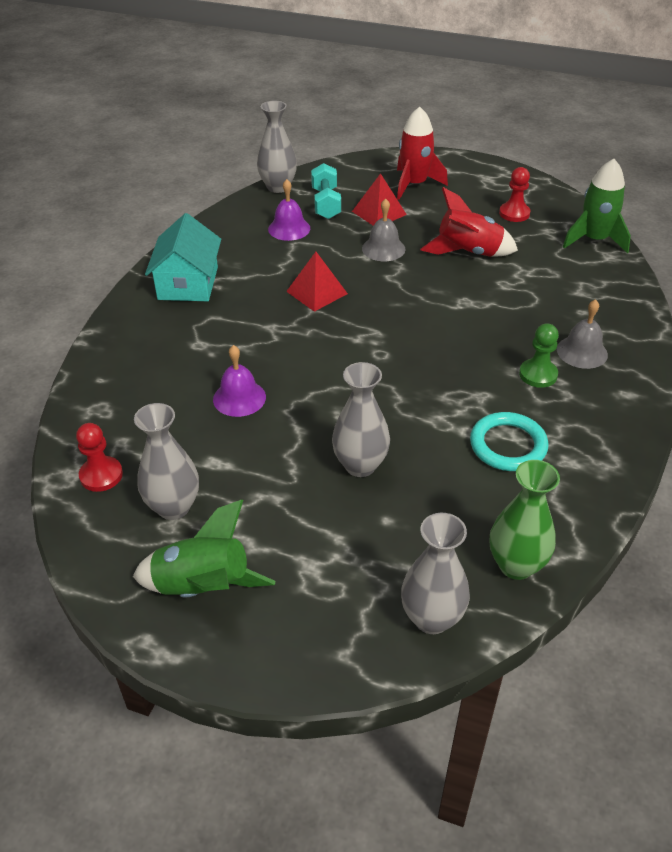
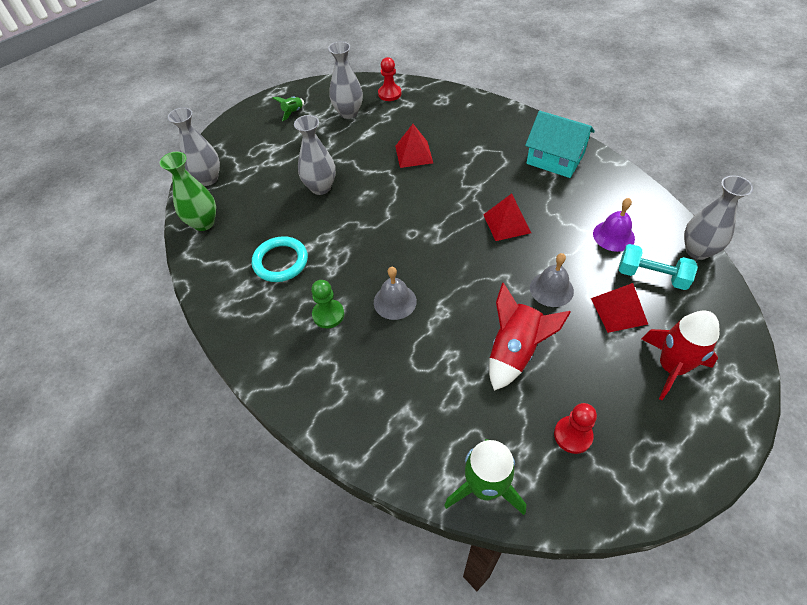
camera: 120 degrees right, 10 degrees up
(203, 587) = (293, 112): green rocket -> green rocket, size x0.50
(239, 398) = (414, 154): purple bell -> red pyramid
(582, 352) = (331, 360): grey bell -> grey bell (395, 301)

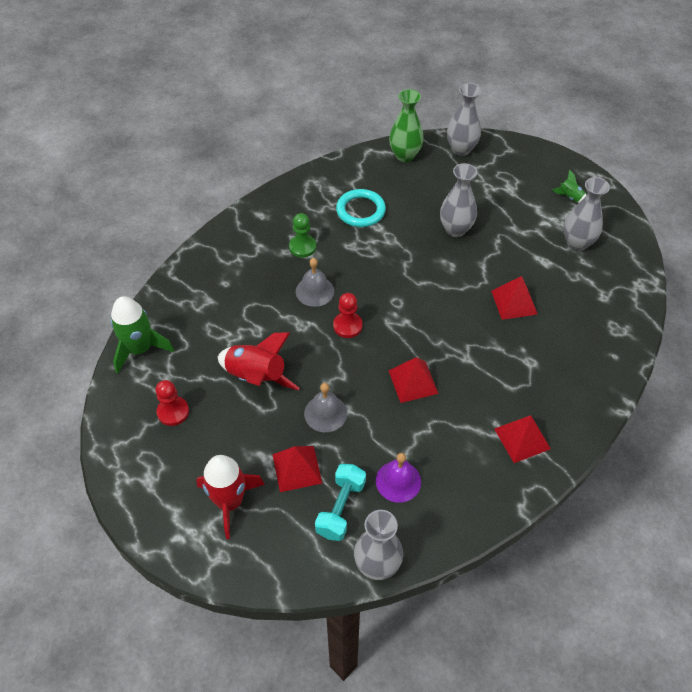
camera: 85 degrees right, 0 degrees up
(389, 94) = (620, 278): red pawn -> red pawn (347, 326)
(555, 158) = (522, 438): turquoise house -> red pyramid

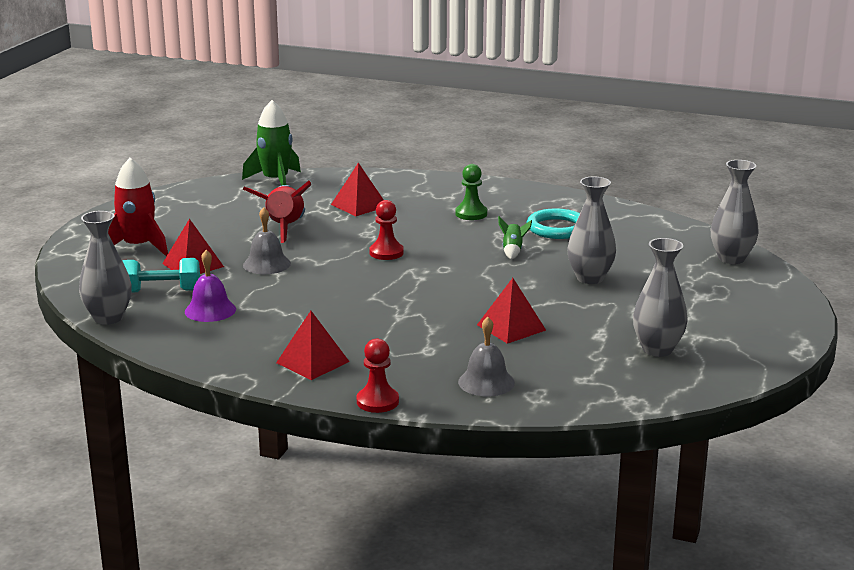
camera: 65 degrees right, 30 degrees down
(173, 412) = (218, 207): red pawn -> red pawn (377, 401)
(315, 291) = (417, 230): grey bell -> grey bell (486, 382)
(405, 155) = (675, 233): green vase -> none
(413, 382) = (341, 295): red pyramid -> red pyramid (359, 205)
(570, 197) = (737, 333): green rocket -> green rocket (513, 251)

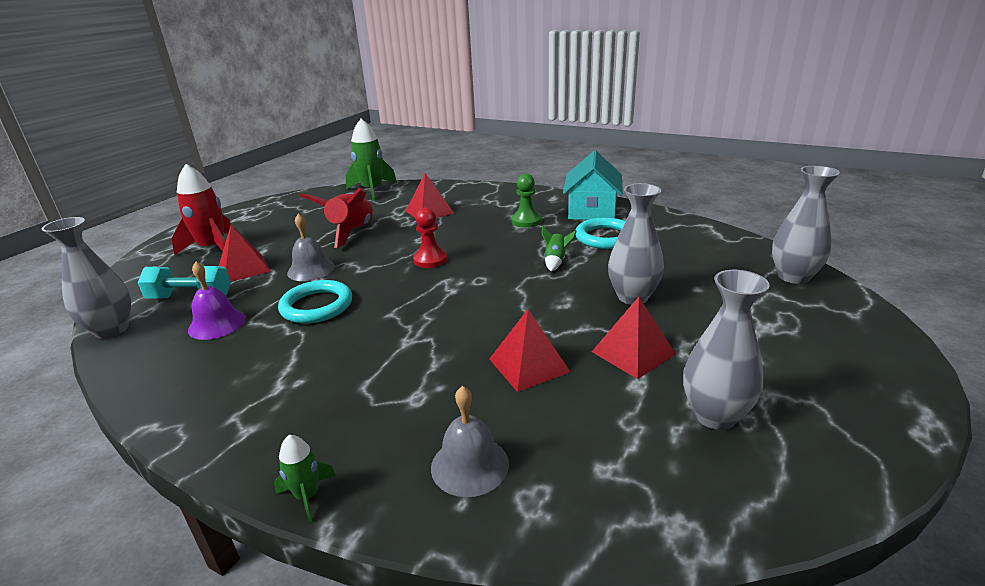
camera: 10 degrees right, 5 degrees up
(297, 294) = (317, 306): none -> turquoise ring
(312, 362) = (270, 410): red pyramid -> red pyramid (633, 353)
(377, 401) = (307, 496): red pawn -> green rocket
(538, 201) = (592, 210): none -> turquoise house

